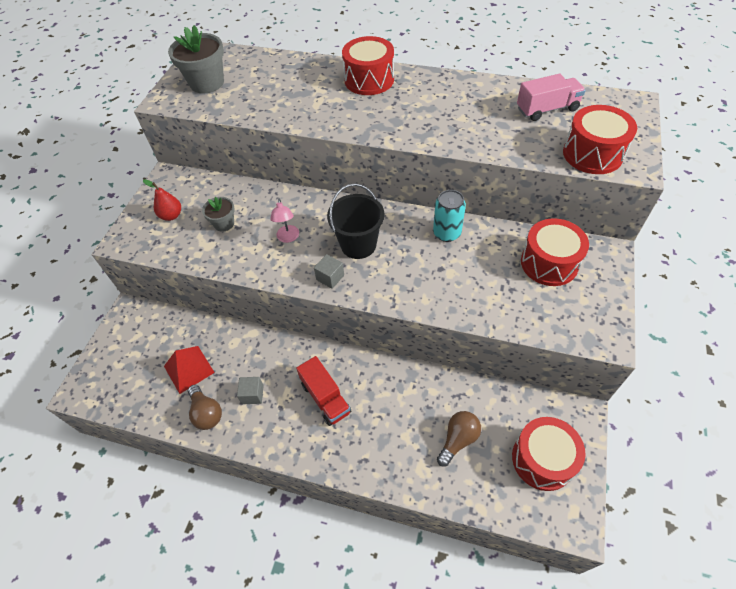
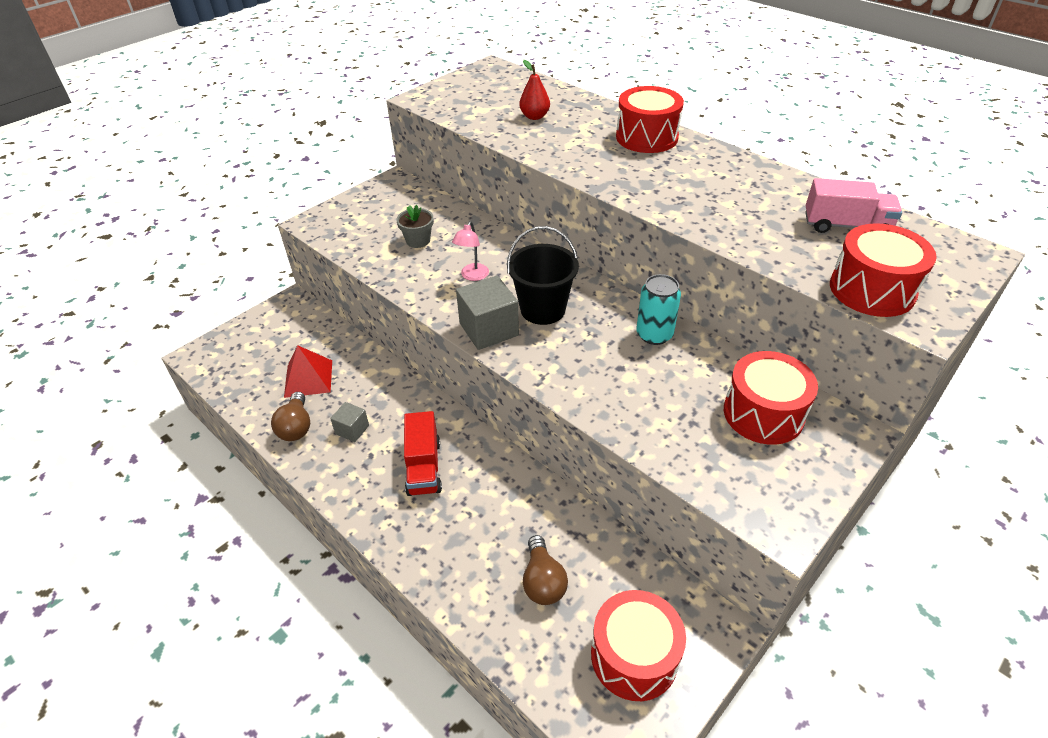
camera: 25 degrees right, 10 degrees down
(171, 215) = (373, 216): red pear -> red pear (534, 116)
(207, 83) = (473, 95): grey flower pot -> none
(330, 277) = (489, 329): grey cube -> grey cube, size x1.78
(458, 439) = (543, 581): brown light bulb -> brown light bulb turned 105 degrees clockwise

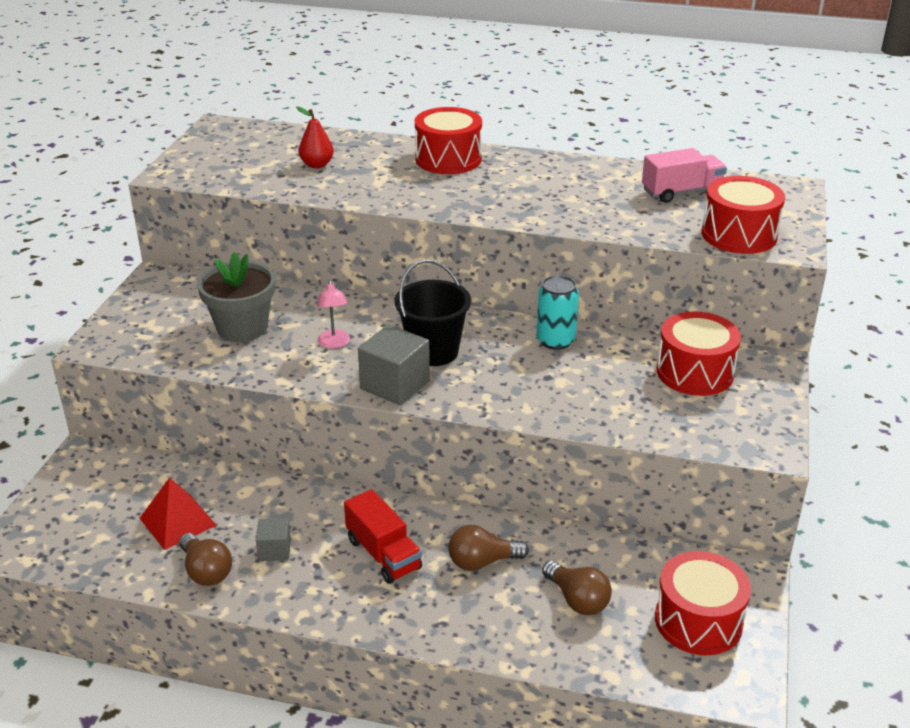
camera: 30 degrees left, 10 degrees down
(418, 240) = (242, 328): grey flower pot -> grey flower pot, size x1.74
(492, 508) = (482, 562): none -> brown light bulb

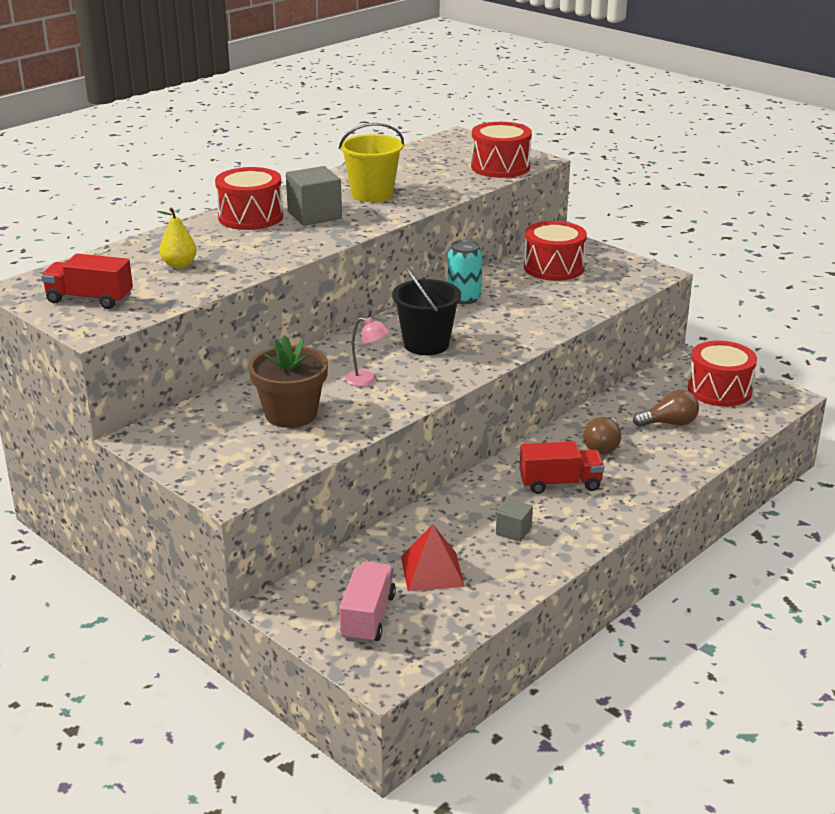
camera: 60 degrees left, 5 degrees down
(206, 571) = (511, 570): brown light bulb -> none
(221, 155) = (89, 299): none -> red truck
(242, 328) = (291, 414): grey flower pot -> brown flower pot
(317, 165) = (179, 265): red pear -> yellow pear
(395, 385) = (455, 370): grey cube -> grey cube (314, 215)
(571, 193) = (372, 194): none -> yellow bucket
(681, 192) = (419, 164): pink truck -> pink truck (368, 617)

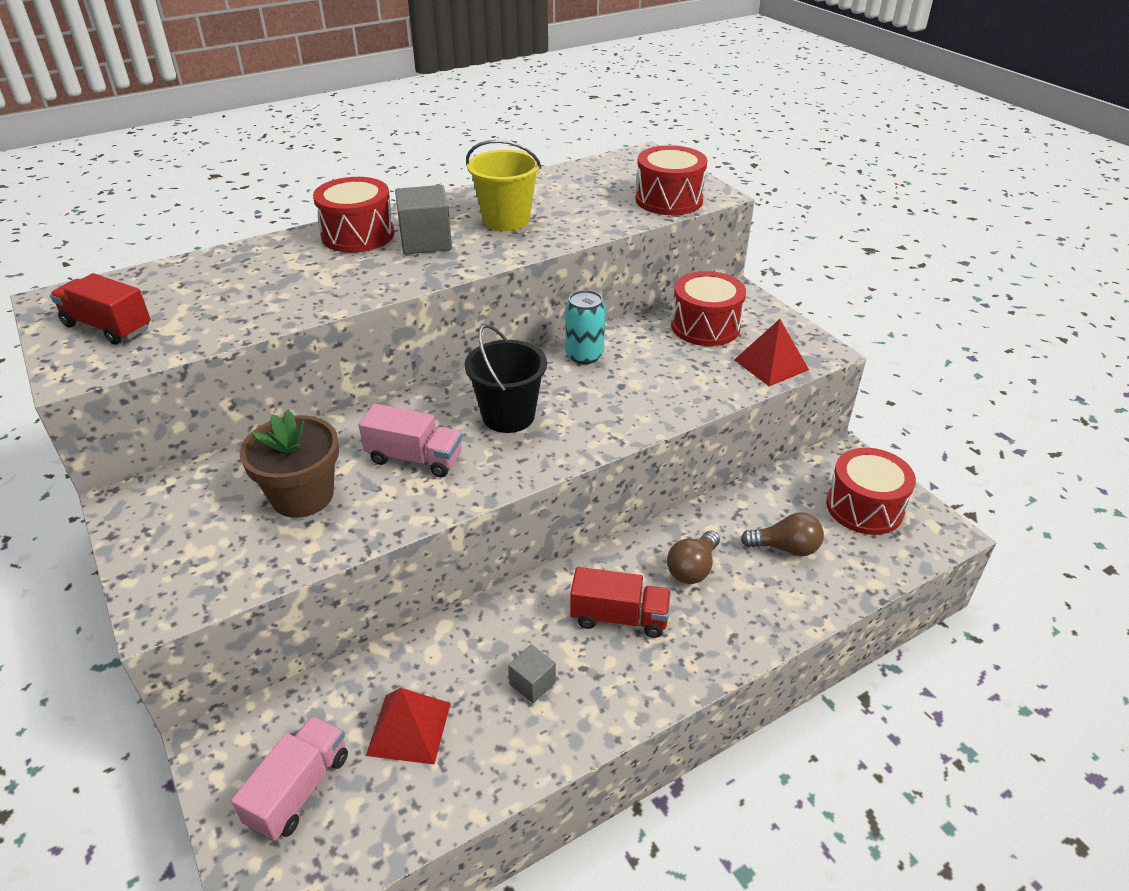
camera: 15 degrees right, 10 degrees up
(179, 265) = (236, 291): yellow pear -> none
(367, 380) = (414, 458): pink lamp -> pink truck
(620, 286) = (771, 364): none -> red pyramid

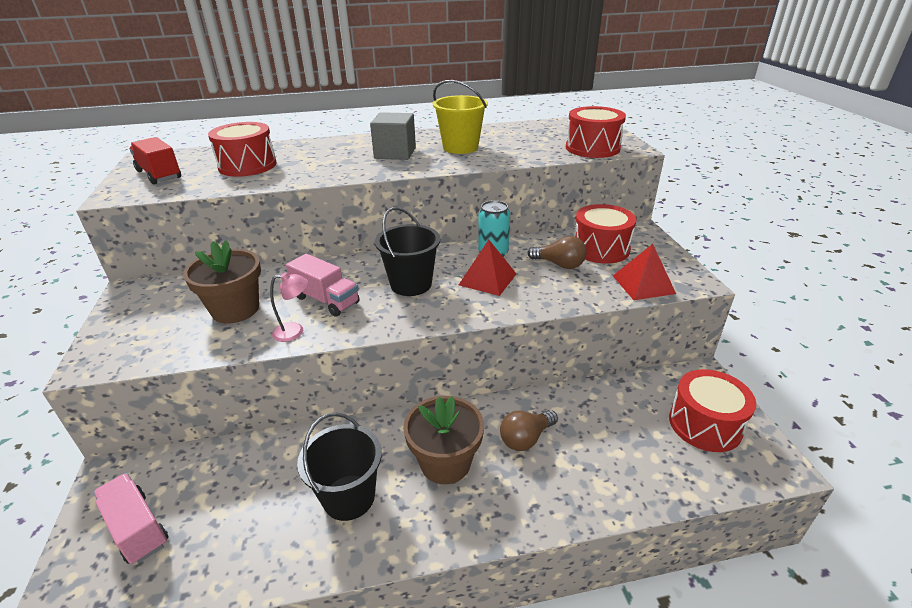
camera: 20 degrees right, 5 degrees down
(299, 789) = (137, 528): pink truck -> pink truck turned 90 degrees counterclockwise
(358, 235) = (354, 145): red drum -> red drum (247, 165)
(403, 507) = (295, 331): none -> pink lamp
(409, 728) = (239, 505): red pyramid -> red pyramid (487, 279)
(532, 683) = (349, 497): grey cube -> black bucket
(619, 617) = (445, 462): red truck -> brown flower pot
(785, 548) = (616, 441): brown light bulb -> brown light bulb (559, 264)

